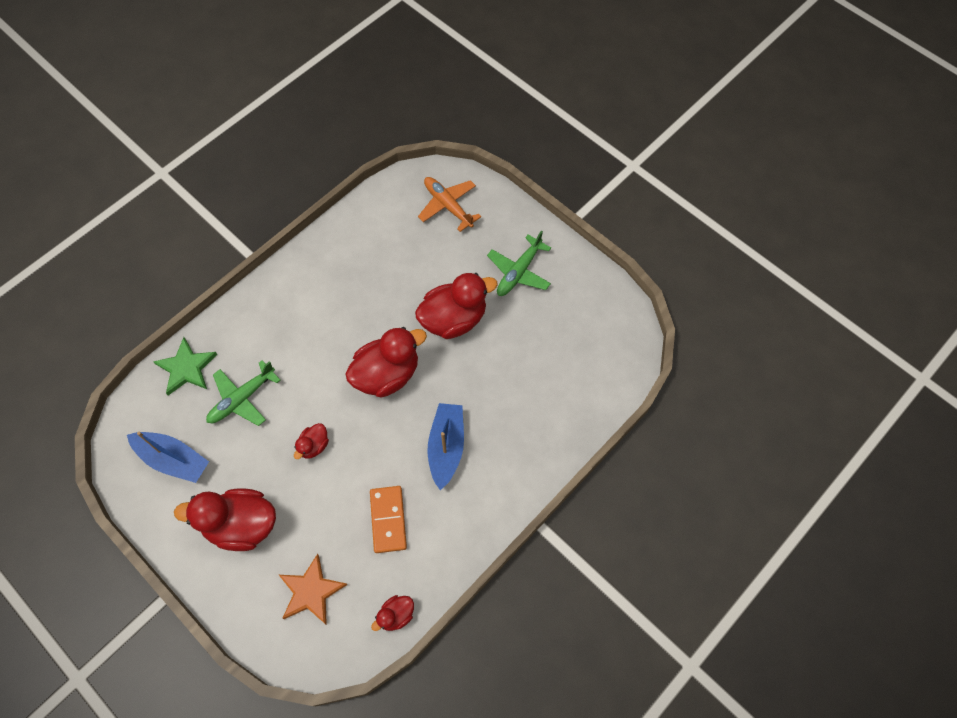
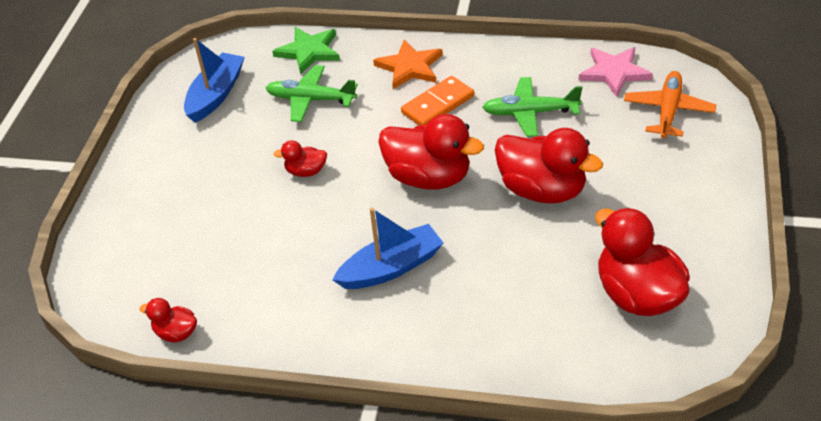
camera: 60 degrees right, 20 degrees down
(173, 460) = (216, 94): blue boat -> blue boat turned 150 degrees counterclockwise
(241, 525) = (188, 171): red duck -> red duck (637, 295)
(311, 591) = (157, 255): orange star -> orange star (410, 67)
(388, 206) = (614, 72): none -> pink star
(388, 520) = (273, 268): orange domino -> orange domino (438, 105)
(519, 271) = (657, 208): green plane -> green plane (530, 113)

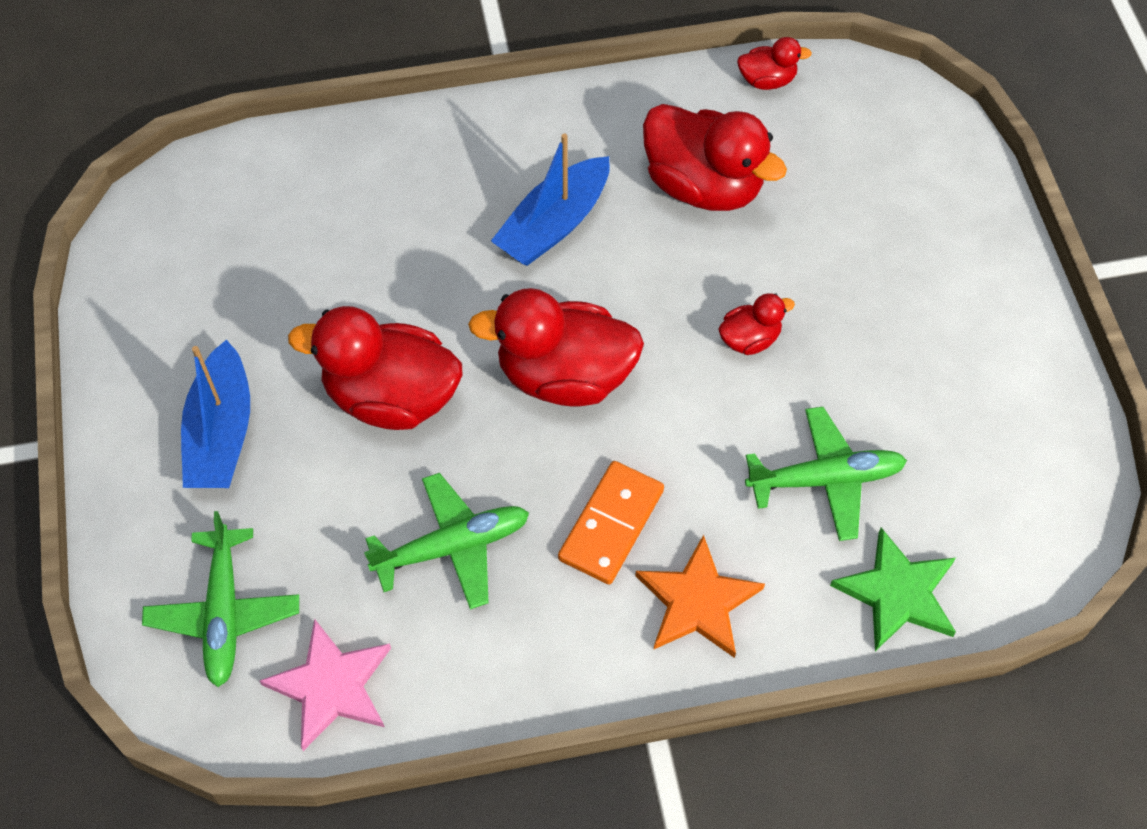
camera: 155 degrees right, 15 degrees up
(216, 94) = (988, 448): blue boat -> blue boat (221, 433)
(637, 295) = (229, 268): red duck -> red duck (703, 186)
(668, 111) = (224, 612): orange plane -> green plane

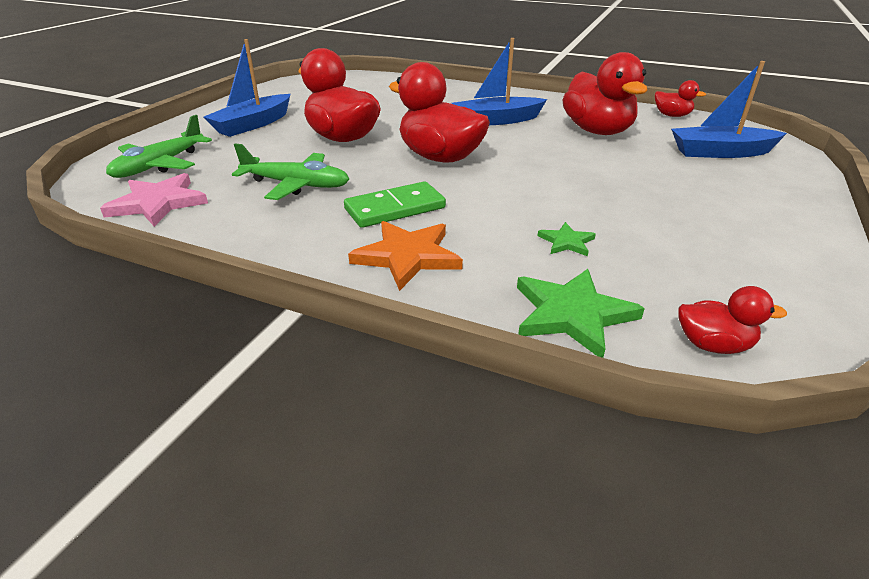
camera: 35 degrees right, 25 degrees down
(611, 524) = (395, 208): orange domino -> green domino
(749, 339) = (571, 178): red duck -> red duck (713, 345)
(825, 479) = (566, 242): green plane -> green star
(873, 171) = (720, 152): none -> blue boat

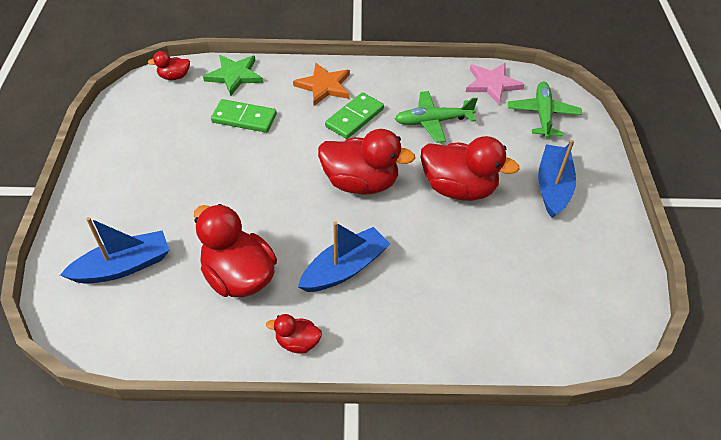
camera: 155 degrees right, 15 degrees up
(566, 242) = (244, 118): green star -> green domino
(672, 115) = (156, 349): red duck -> red duck (297, 342)

